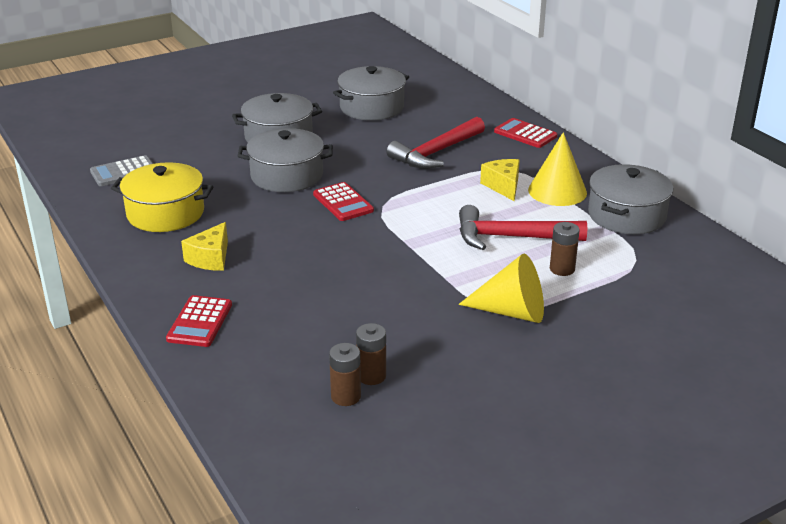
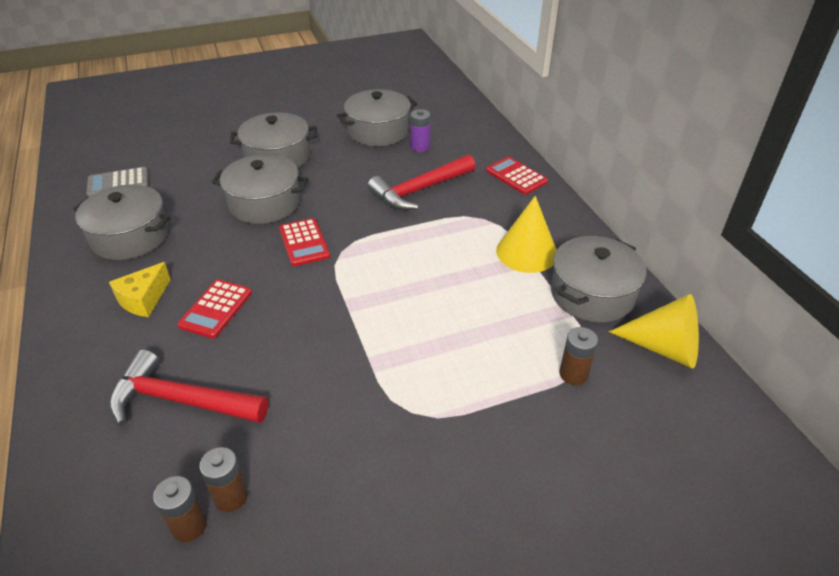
camera: 10 degrees right, 10 degrees up
(165, 213) = (130, 237): yellow pot -> grey pot
(199, 322) = (90, 386): red calculator -> red calculator (216, 309)
(420, 117) = (420, 147): none -> purple battery
(503, 186) = (472, 239): yellow cheese -> none
(511, 237) = (458, 309): red hammer -> red hammer (181, 400)
(512, 312) = (423, 419): yellow cone -> yellow cone (664, 348)
(562, 269) = (499, 362): brown battery -> brown battery (573, 374)

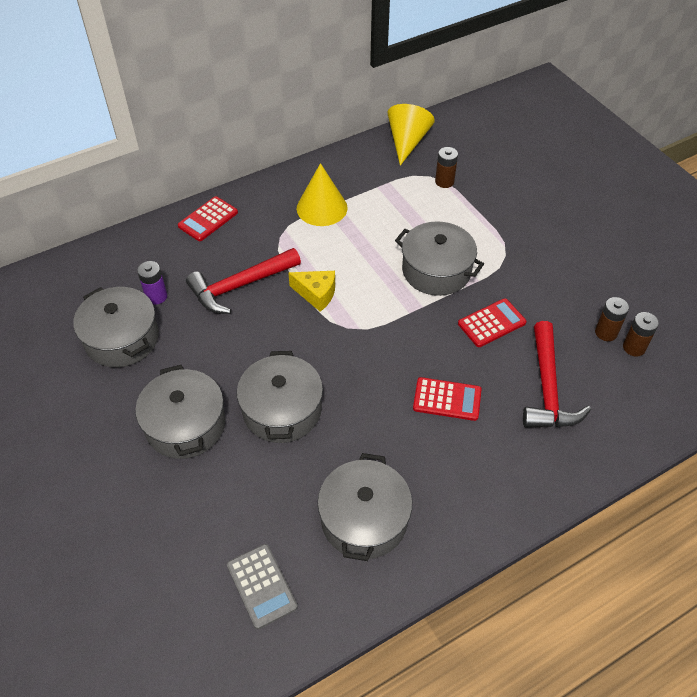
camera: 100 degrees left, 10 degrees up
(143, 299) = (452, 462): yellow cheese -> yellow cheese (316, 294)
(304, 242) = (341, 358): red calculator -> red calculator (491, 323)
(419, 190) = (240, 286): red hammer -> red hammer turned 105 degrees clockwise
(592, 294) = (363, 172): grey pot -> grey pot (436, 270)

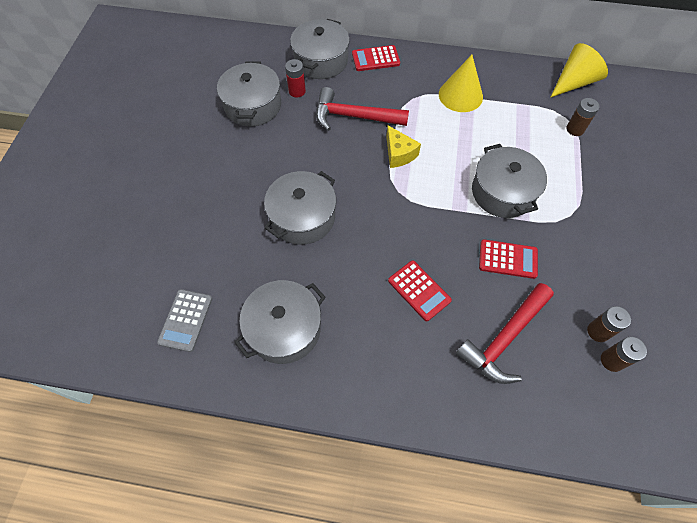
camera: 40 degrees right, 10 degrees up
(156, 296) = (297, 91): purple battery -> red battery
(185, 425) = (238, 185): grey pot -> grey pot (321, 61)

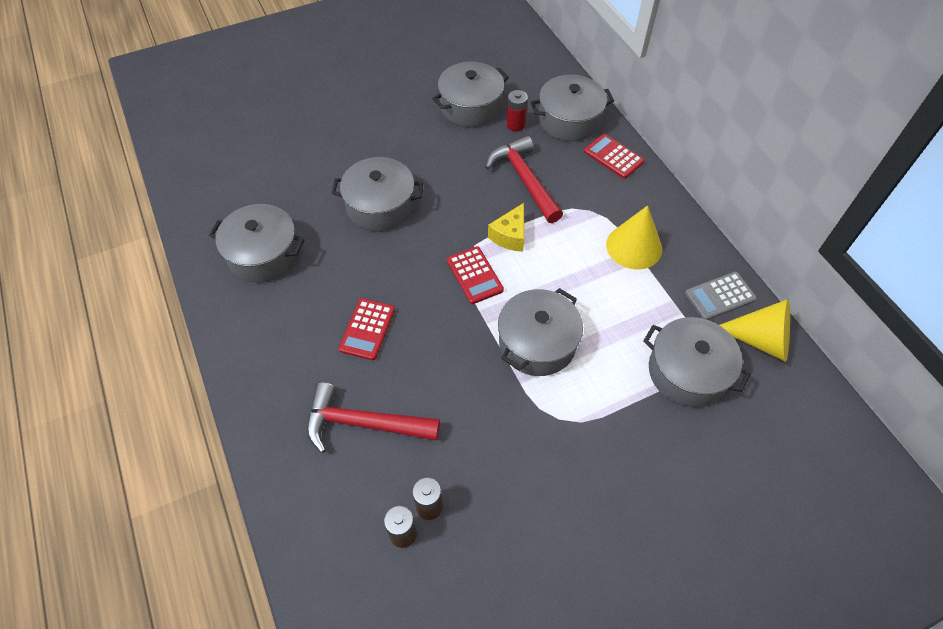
camera: 55 degrees right, 5 degrees down
(185, 320) = (230, 190): grey calculator -> grey calculator (720, 296)
(508, 259) = (457, 385): red calculator -> red calculator (474, 275)
(575, 129) = (687, 372): brown battery -> grey pot

